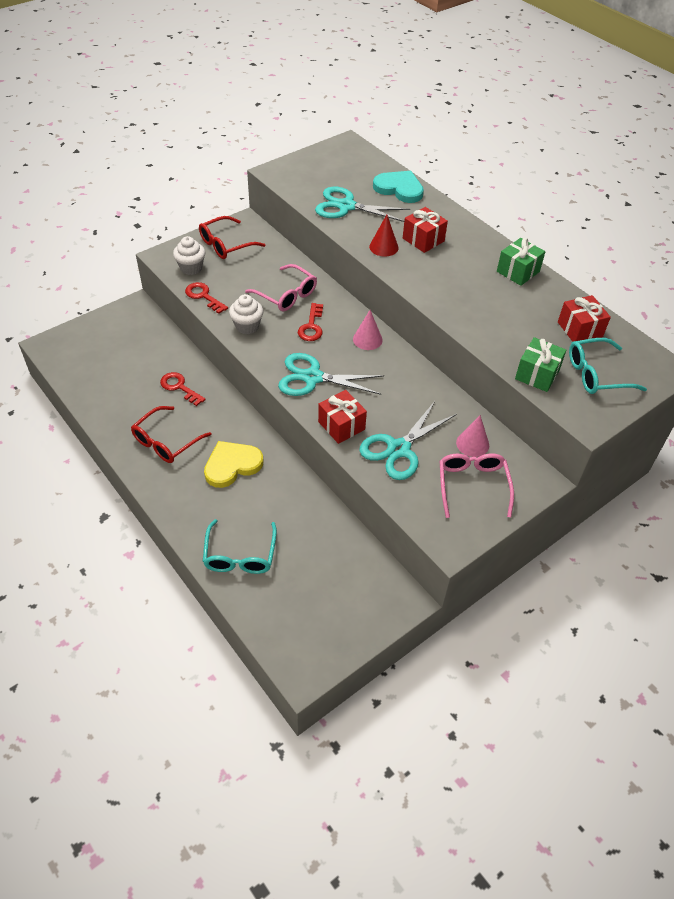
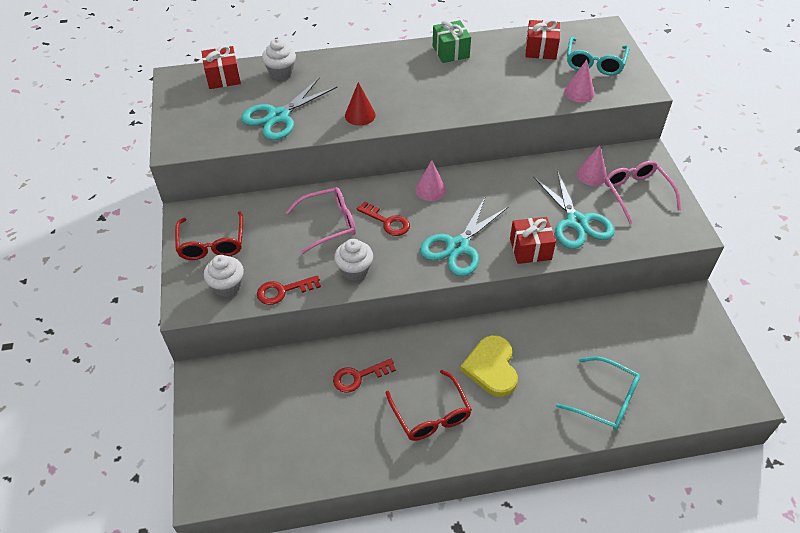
camera: 60 degrees left, 0 degrees up
(399, 189) = (281, 73): turquoise heart -> white cupcake
(423, 240) = (368, 87): red gift -> red gift (223, 77)
(472, 486) = (636, 193): pink glasses -> pink glasses turned 45 degrees clockwise
(537, 374) = (579, 92): green gift -> pink cone

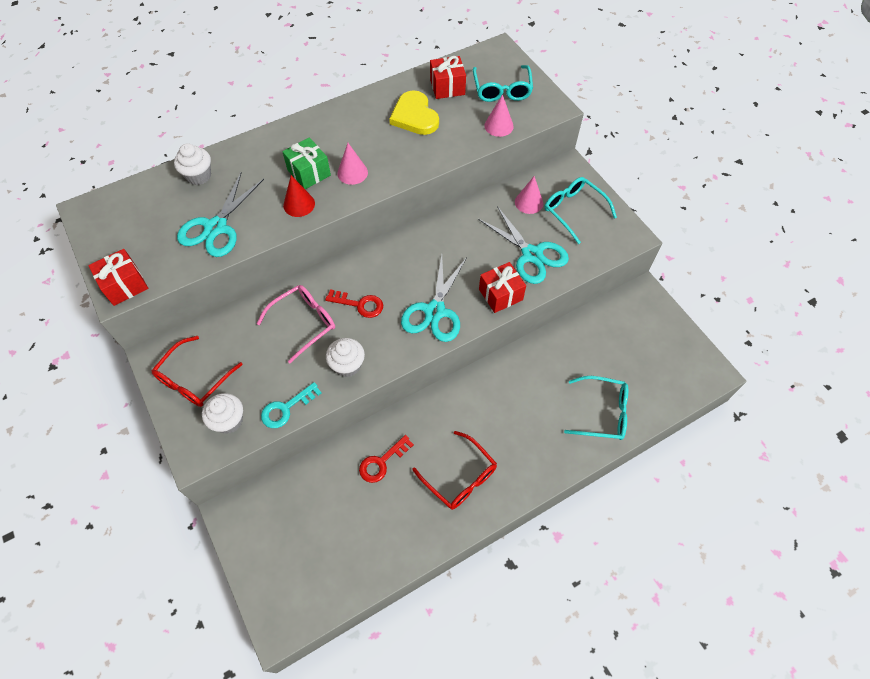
camera: 20 degrees left, 10 degrees up
(212, 243) = (194, 379): red glasses -> red glasses turned 60 degrees clockwise
(223, 77) = (139, 197): red gift -> red gift (125, 285)
(283, 291) = (286, 408): red key -> turquoise key
(430, 190) = (388, 258): pink cone -> pink cone (352, 173)
(450, 51) = (362, 110): green gift -> green gift (309, 172)
(491, 367) = (497, 414): yellow heart -> yellow heart (414, 116)
(636, 193) = (574, 211): pink glasses -> turquoise glasses

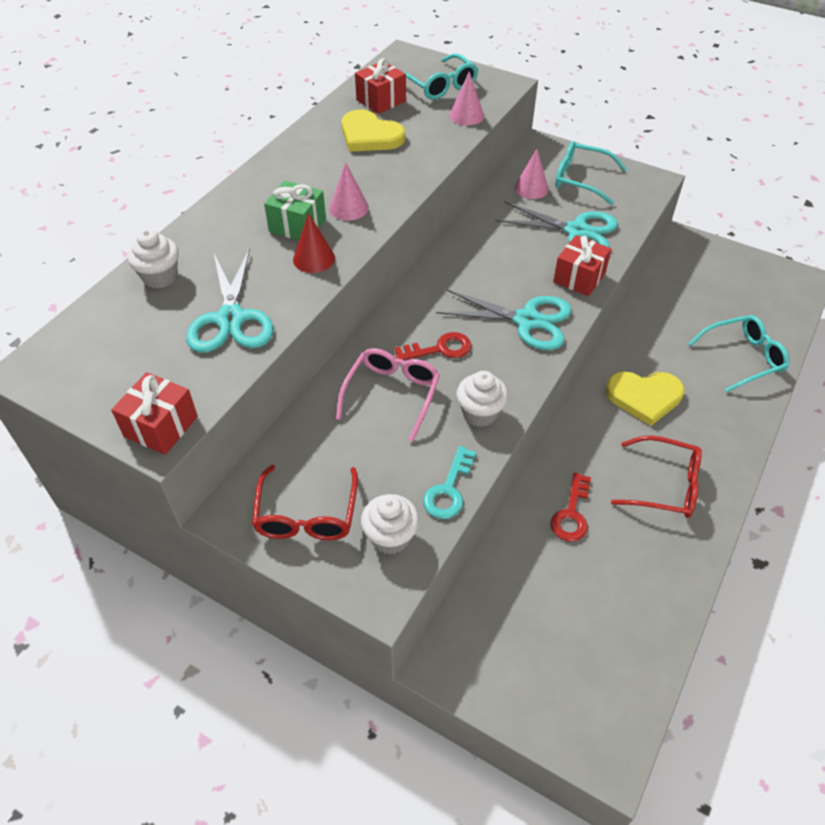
camera: 30 degrees left, 10 degrees down
(435, 311) = (527, 320): turquoise scissors -> turquoise scissors turned 60 degrees counterclockwise
(501, 405) = (644, 397): none -> yellow heart

